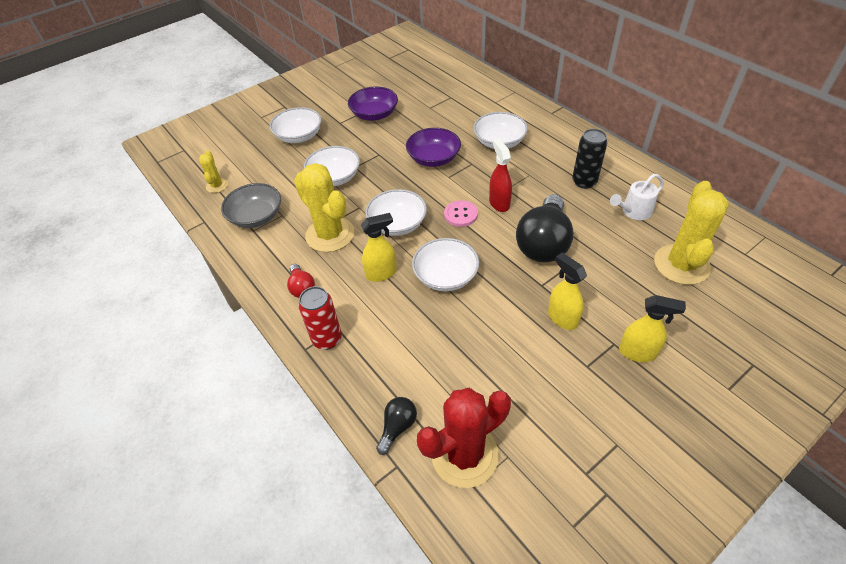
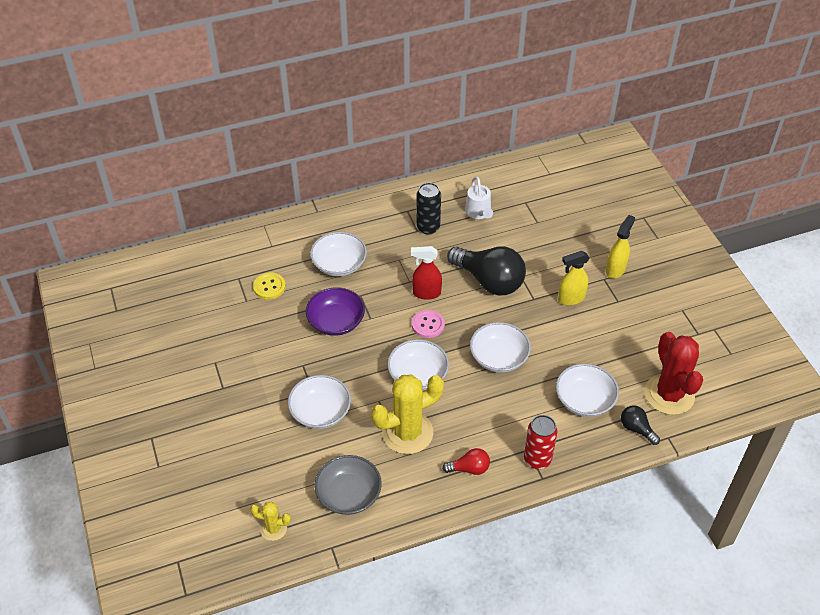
camera: 75 degrees left, 0 degrees up
(299, 136) = (225, 432): white bowl -> white bowl (584, 400)
(374, 114) = (228, 352): purple bowl -> none
(381, 273) = (477, 402): yellow spray bottle -> none
(450, 114) = (269, 287): none -> yellow button
(681, 264) = (546, 211): yellow cactus -> none

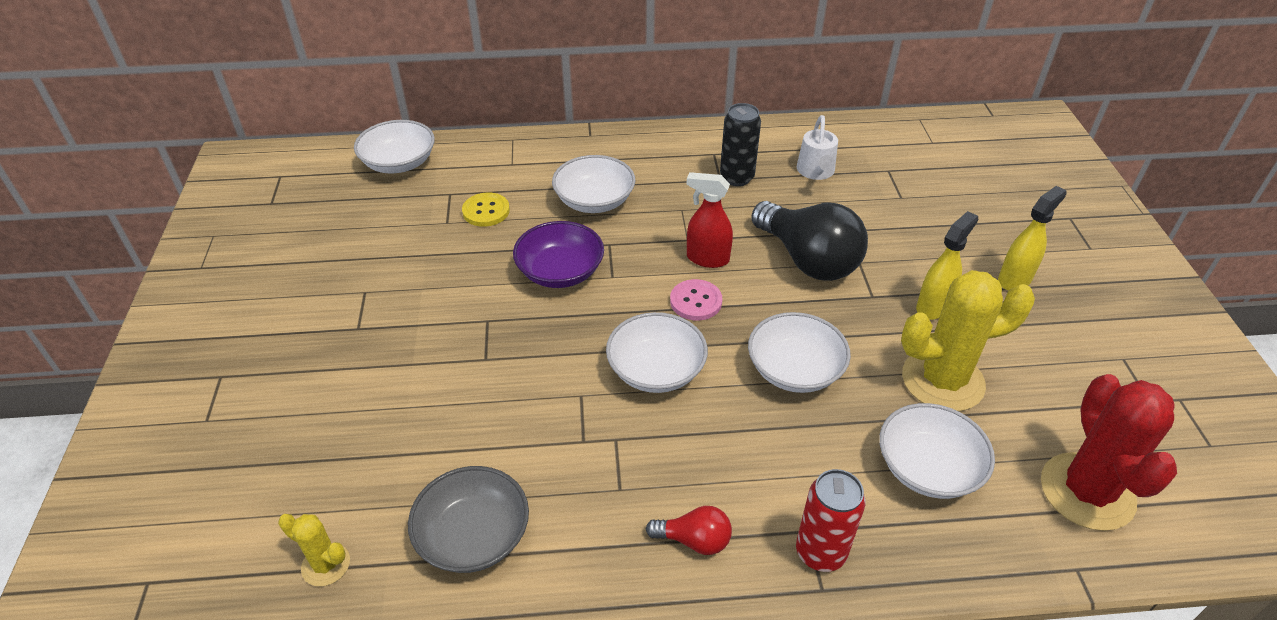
camera: 15 degrees right, 5 degrees down
(320, 412) = (484, 392): white bowl -> white bowl (399, 163)
(407, 433) = (609, 455): yellow cactus -> yellow cactus (942, 380)
(571, 298) = (933, 307): yellow spray bottle -> yellow spray bottle turned 135 degrees clockwise
(636, 429) = (1017, 539): black light bulb -> none

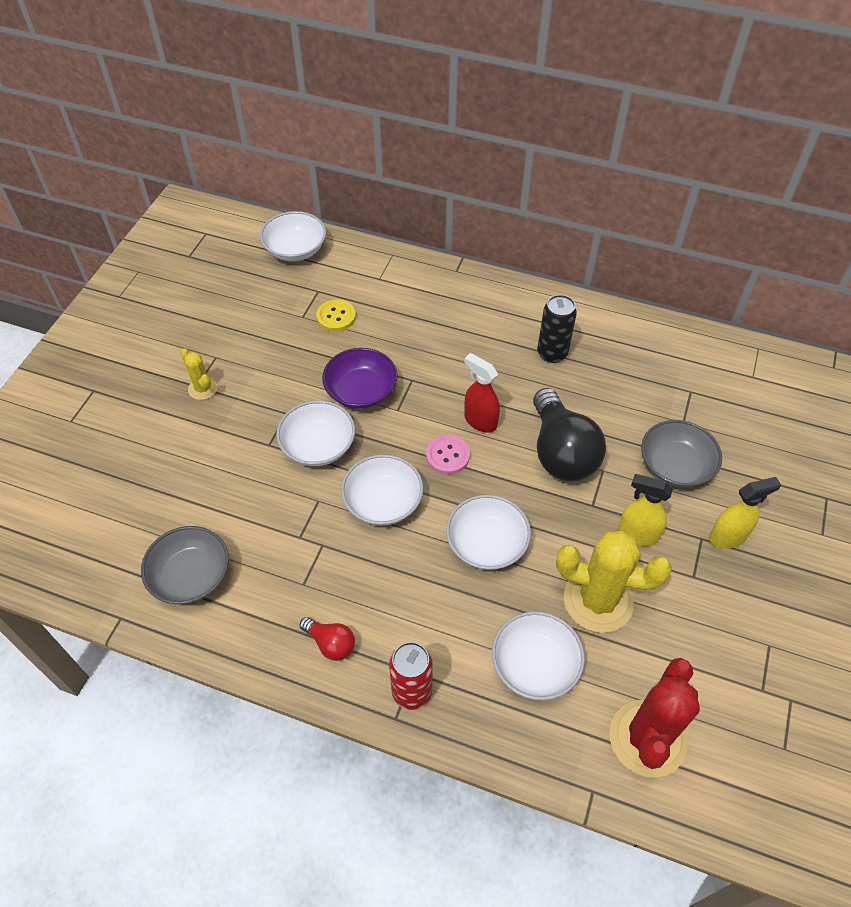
camera: 25 degrees right, 10 degrees up
(326, 565) = (93, 556): yellow cactus -> yellow cactus (202, 388)
(594, 201) = (423, 336): white bowl -> white bowl (318, 446)
(816, 172) = (624, 371): white watering can -> none
(922, 236) = (675, 466): none -> grey bowl
(933, 307) = (637, 534): yellow spray bottle -> yellow spray bottle turned 135 degrees counterclockwise

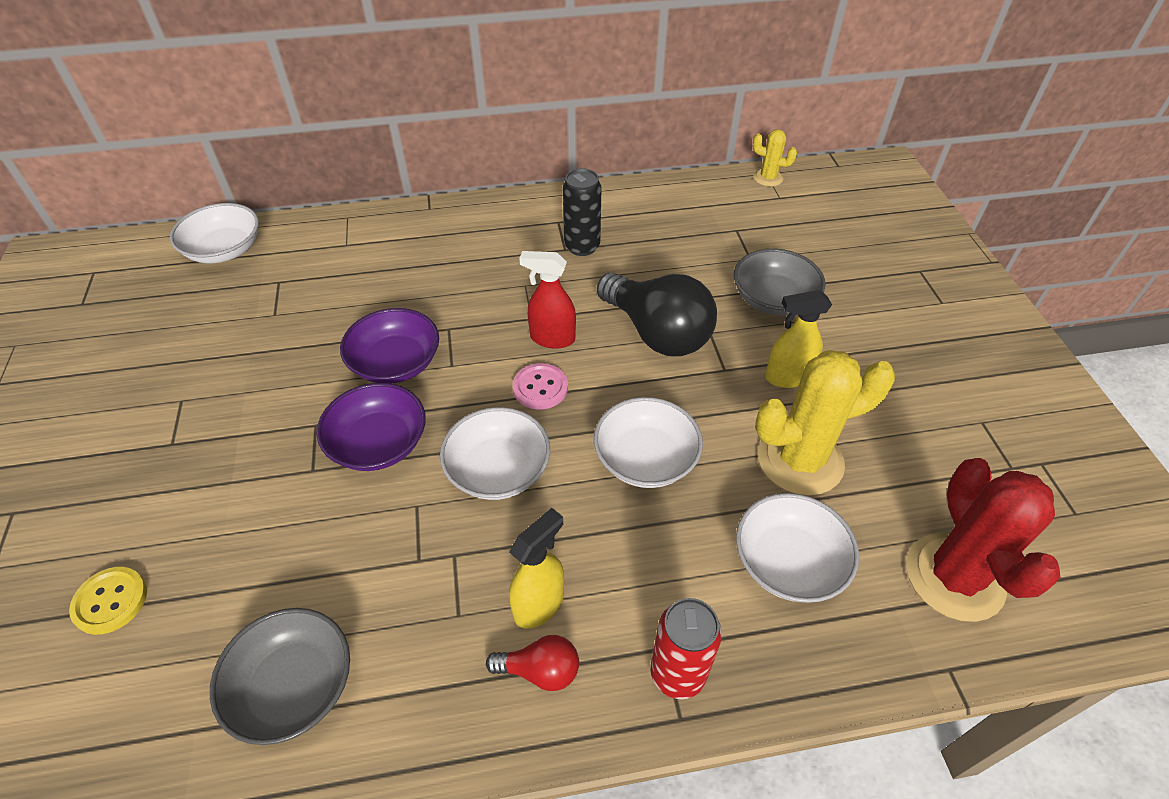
camera: 30 degrees left, 5 degrees down
(202, 388) = (182, 443): yellow cactus -> yellow cactus (768, 178)
(318, 446) = (378, 443): white bowl -> purple bowl
(336, 316) = (317, 299): yellow button -> yellow button (110, 601)
(728, 537) = (868, 341): yellow spray bottle -> yellow spray bottle (539, 604)

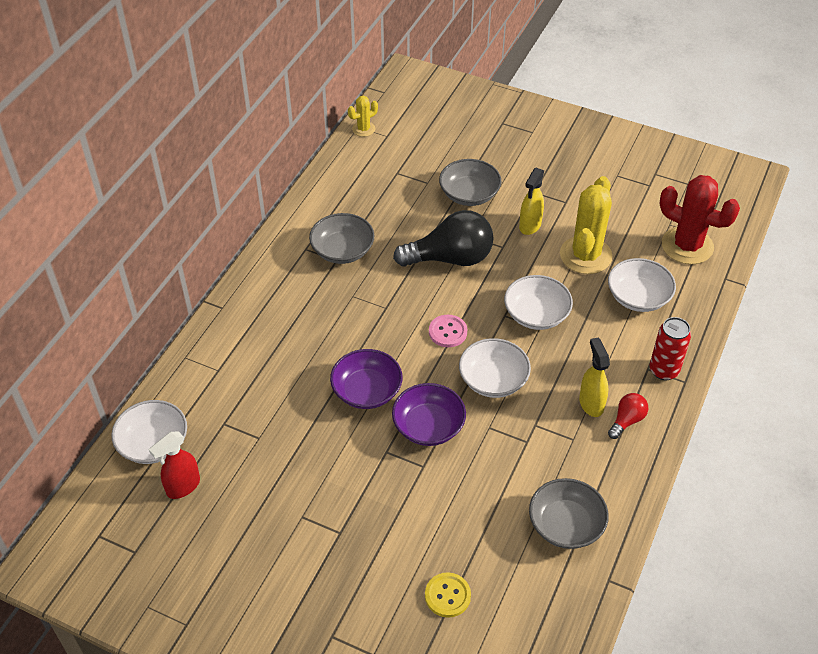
camera: 55 degrees left, 0 degrees up
(552, 338) = (412, 307): red spray bottle -> red spray bottle (183, 486)
(582, 246) = (342, 250): black can -> grey bowl

